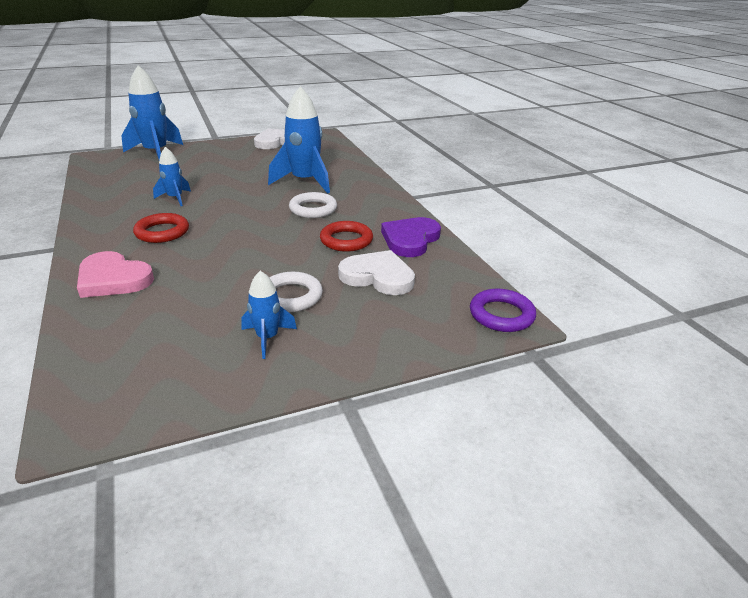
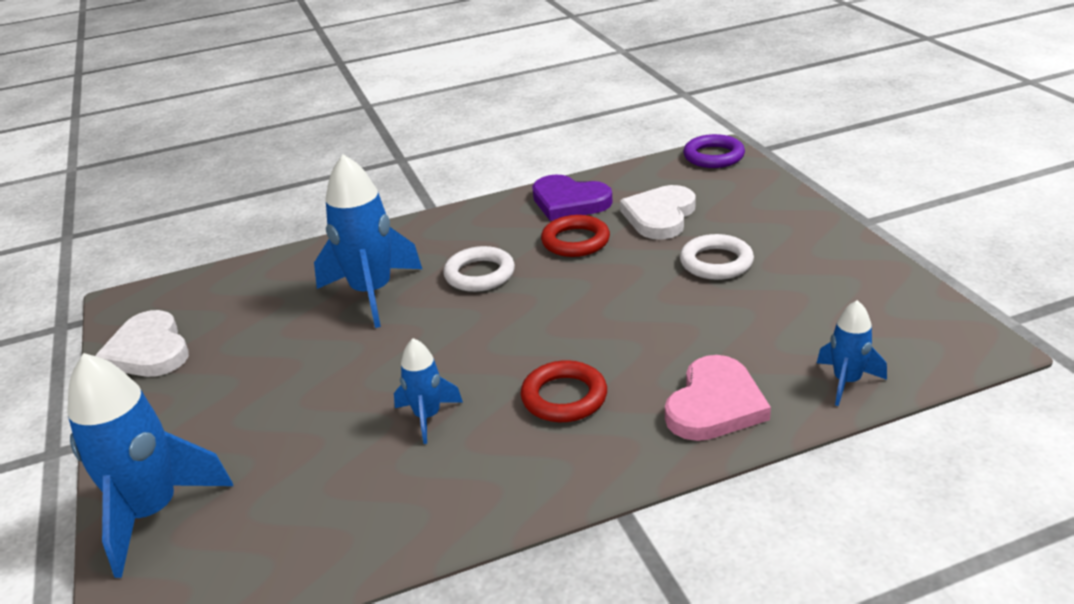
camera: 85 degrees left, 0 degrees up
(267, 338) = (798, 266): blue rocket -> blue rocket (846, 381)

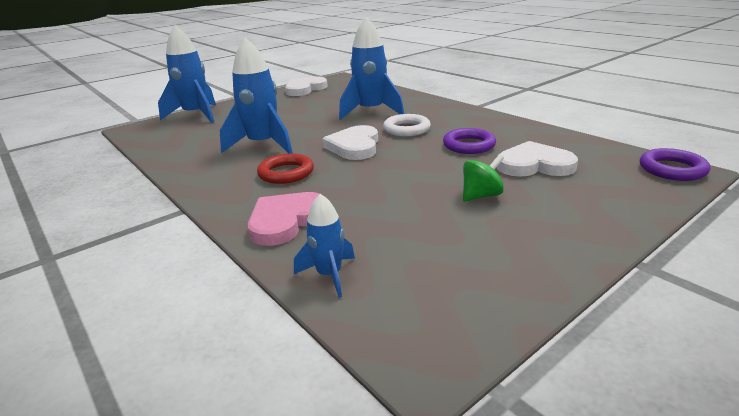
camera: 70 degrees right, 5 degrees down
(427, 417) = (263, 145): blue rocket -> blue rocket, size x1.88
(509, 326) = (354, 146): none -> white heart
(569, 202) = (521, 134): purple heart -> none
(575, 241) = (469, 145): red ring -> purple ring
(715, 404) = (286, 221): pink heart -> pink heart turned 120 degrees clockwise
(716, 262) = (481, 196): white ring -> green spinning top

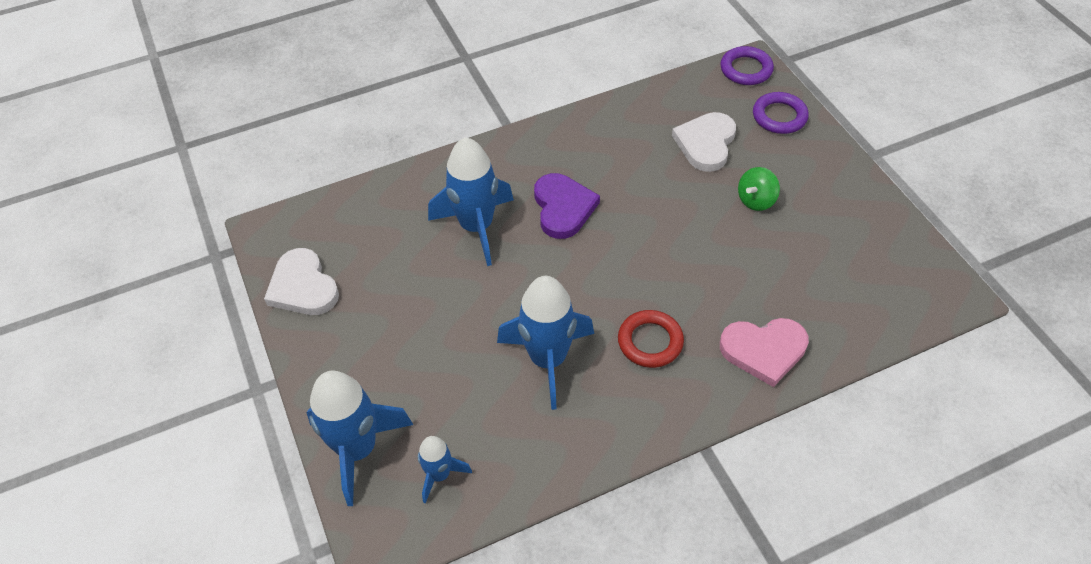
camera: 75 degrees left, 25 degrees up
(286, 221) = (764, 350): pink heart -> pink heart turned 60 degrees counterclockwise
(329, 275) = (860, 329): blue rocket -> blue rocket (439, 475)
(354, 146) = (596, 267): white heart -> none
(406, 129) = (563, 208): white ring -> purple heart
(469, 145) = (638, 171): purple ring -> purple ring (779, 116)
(481, 196) = (756, 200): green spinning top -> green spinning top turned 120 degrees counterclockwise

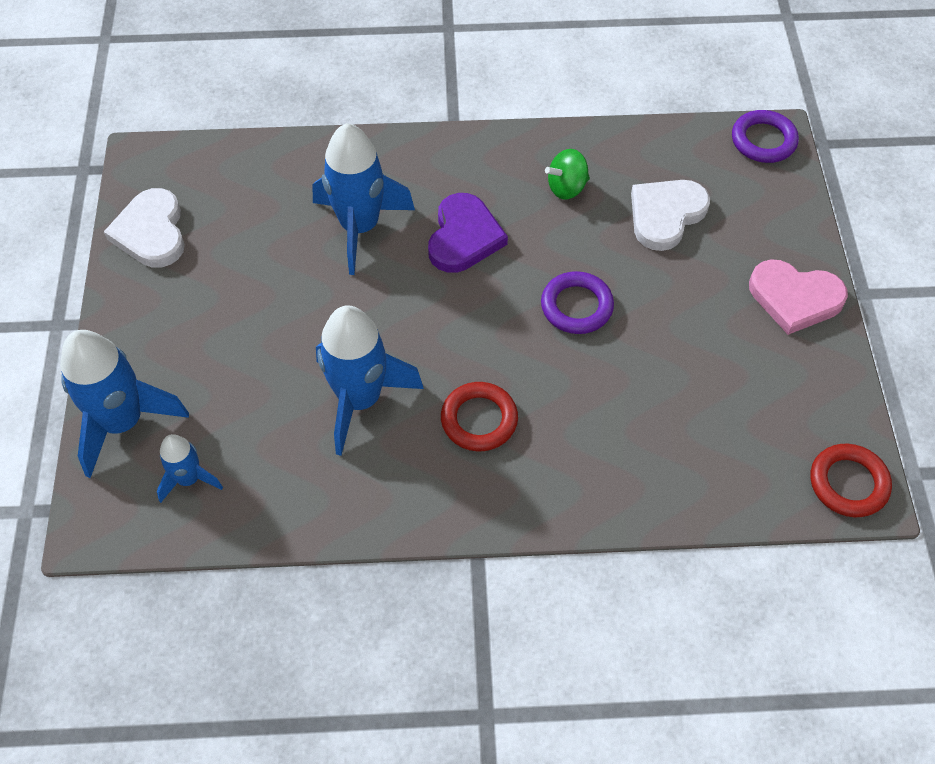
camera: 20 degrees right, 5 degrees up
(756, 200) = (687, 301): green spinning top -> green spinning top (566, 188)
(764, 350) = (599, 475): pink heart -> pink heart (795, 298)
(779, 116) = (771, 210): purple ring -> purple ring (576, 306)
(942, 291) = (848, 483): none -> red ring

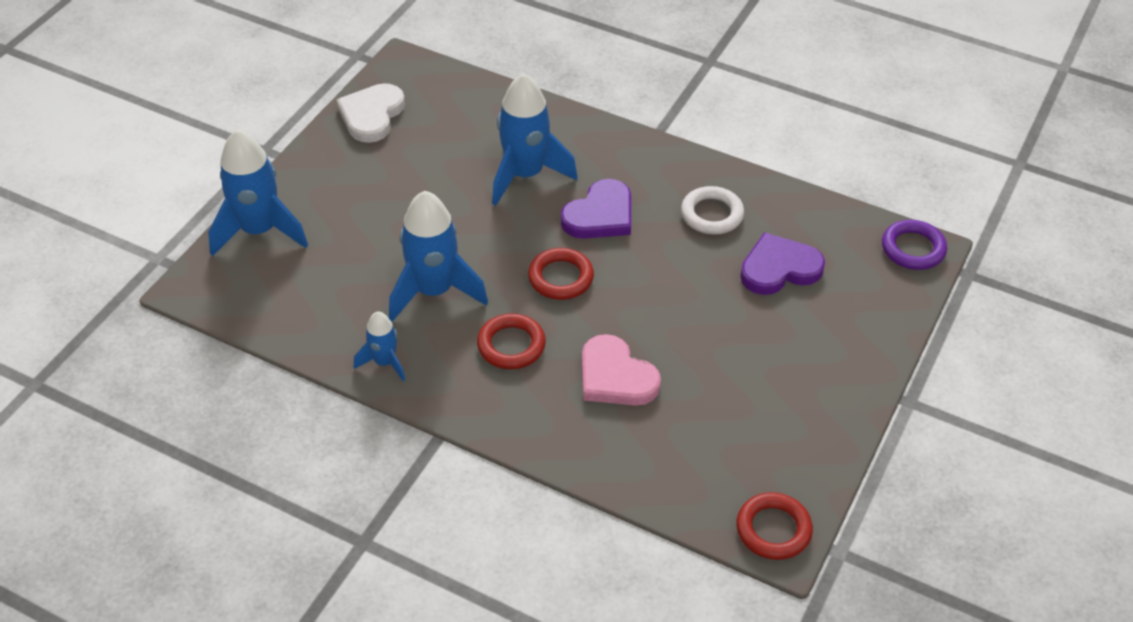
camera: 30 degrees right, 10 degrees down
(189, 479) = (275, 287): blue rocket -> blue rocket (384, 362)
(474, 322) = (560, 278): none -> red ring
(566, 188) = (712, 214): green spinning top -> white ring
(576, 306) = (650, 302): purple ring -> none
(665, 215) = (779, 268): white heart -> purple heart
(795, 298) = (841, 376): pink heart -> pink heart (615, 376)

